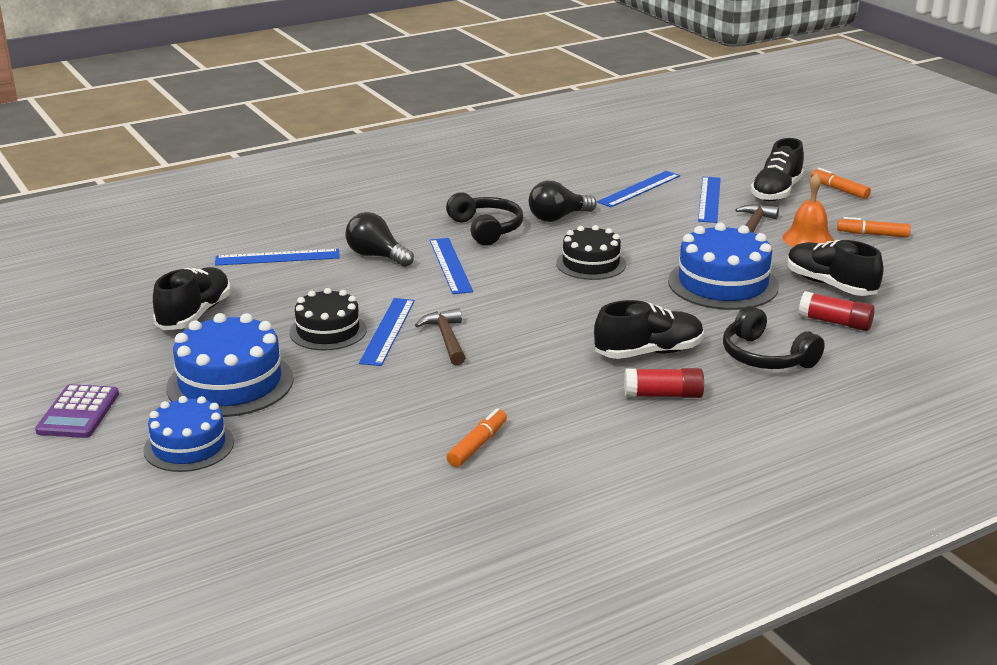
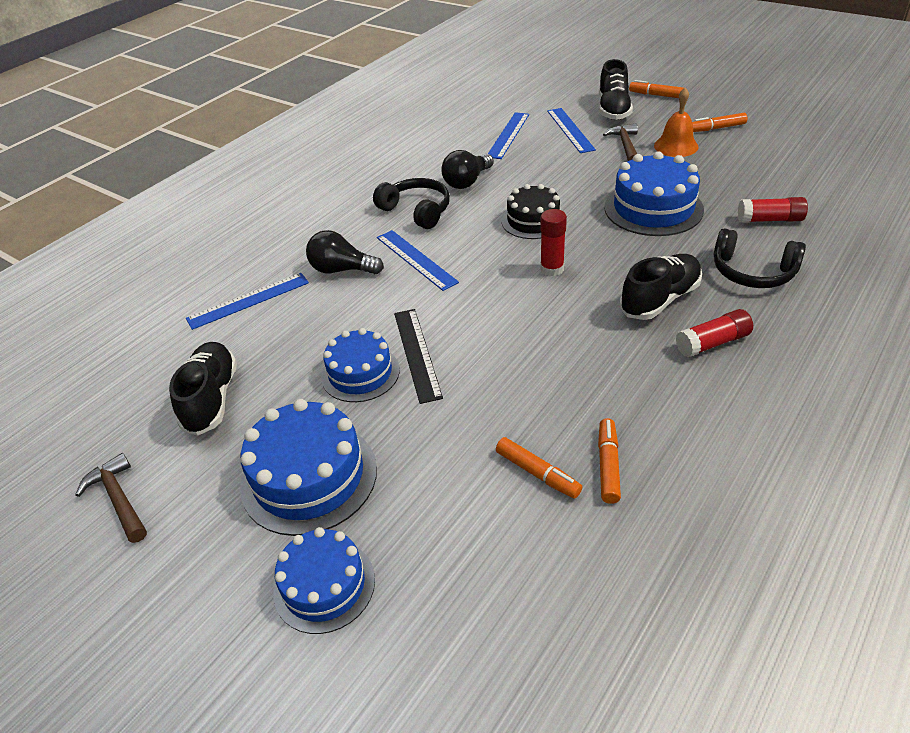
camera: 20 degrees left, 15 degrees up
(78, 413) = (167, 585): purple calculator -> none
(328, 331) = (360, 373): black cake -> blue cake
(388, 331) = (417, 353): blue ruler -> black ruler
(413, 433) = (537, 473): none -> orange marker
(446, 339) = (477, 344): brown hammer -> brown hammer (119, 499)
(570, 304) = (552, 269): none -> red glue stick
(830, 285) = (732, 184): black shoe -> none

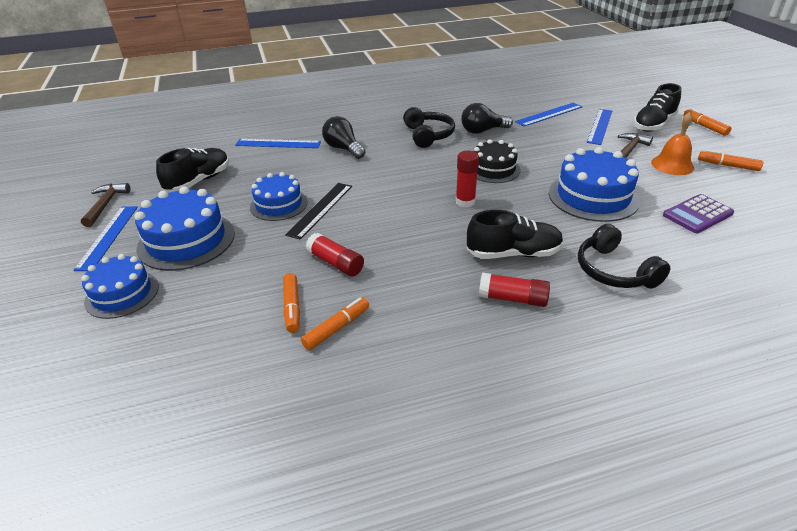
camera: 35 degrees right, 5 degrees down
(416, 259) = (390, 161): blue ruler -> blue ruler (108, 236)
(748, 187) = (697, 214): none -> purple calculator
(769, 220) = (683, 244): red glue stick -> red glue stick (335, 263)

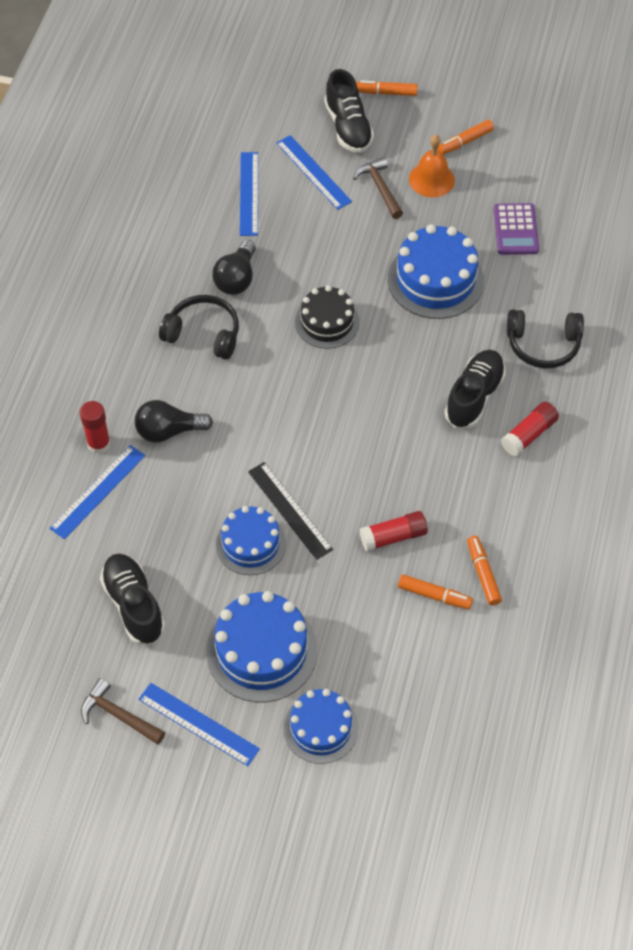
camera: 60 degrees left, 20 degrees up
(465, 202) = (368, 382): red glue stick -> red glue stick (99, 444)

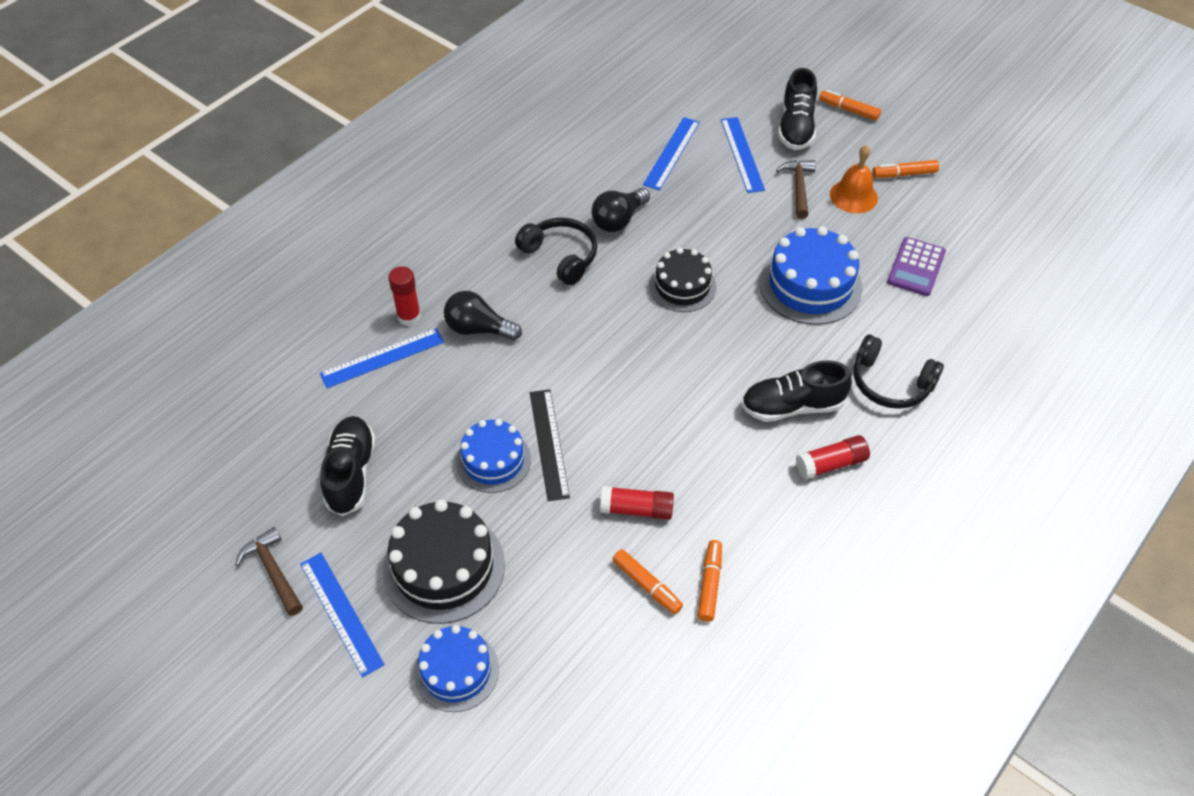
camera: 25 degrees right, 5 degrees down
(261, 650) = (444, 567): blue cake -> black cake
(474, 397) = (792, 406): black shoe -> black shoe turned 150 degrees counterclockwise

